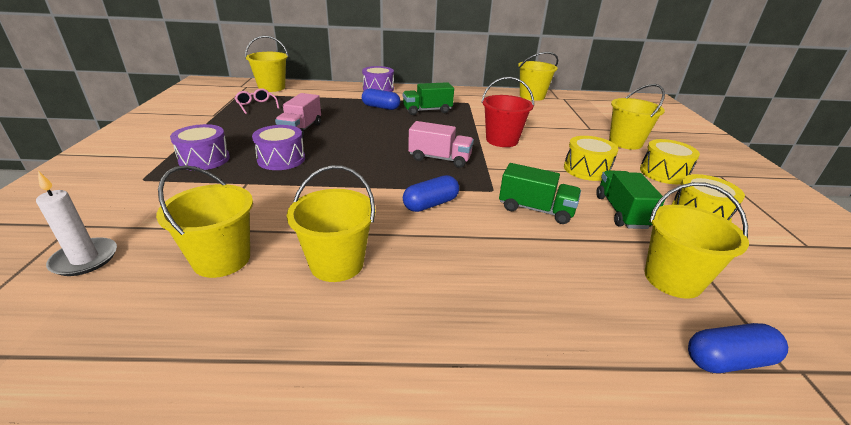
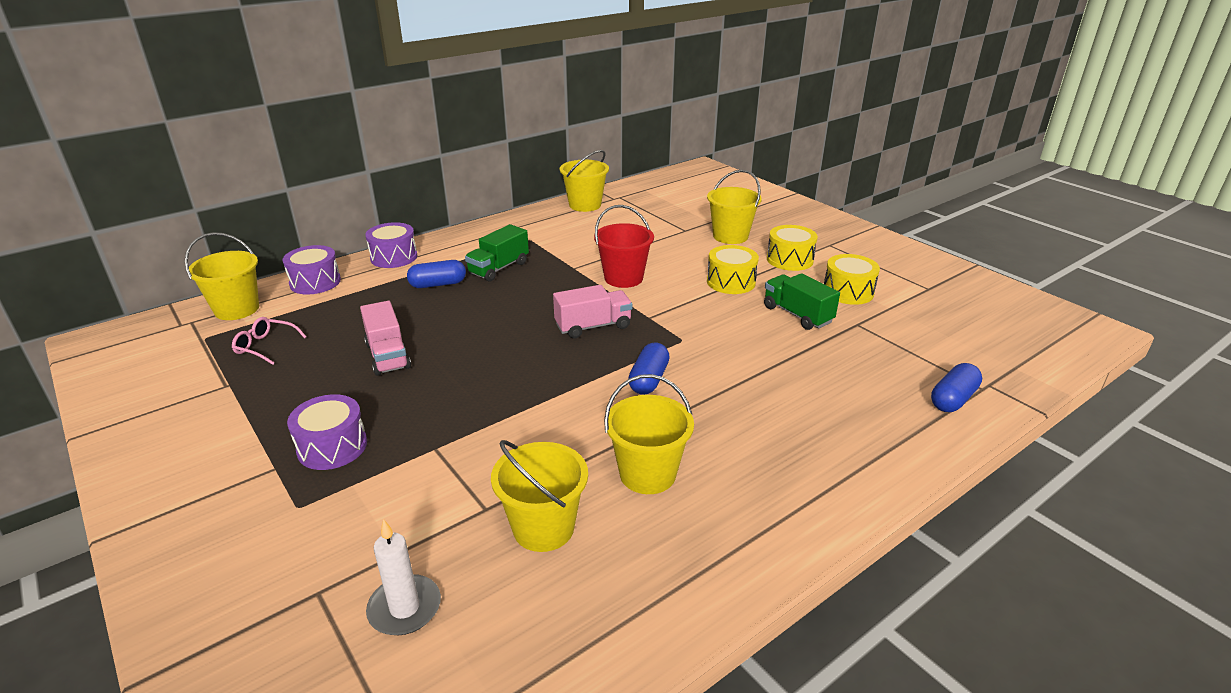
camera: 35 degrees left, 0 degrees up
(281, 159) = (428, 403): purple drum -> purple drum (315, 282)
(535, 209) = (736, 343): green truck -> none
(672, 279) = (879, 357): yellow bucket -> none

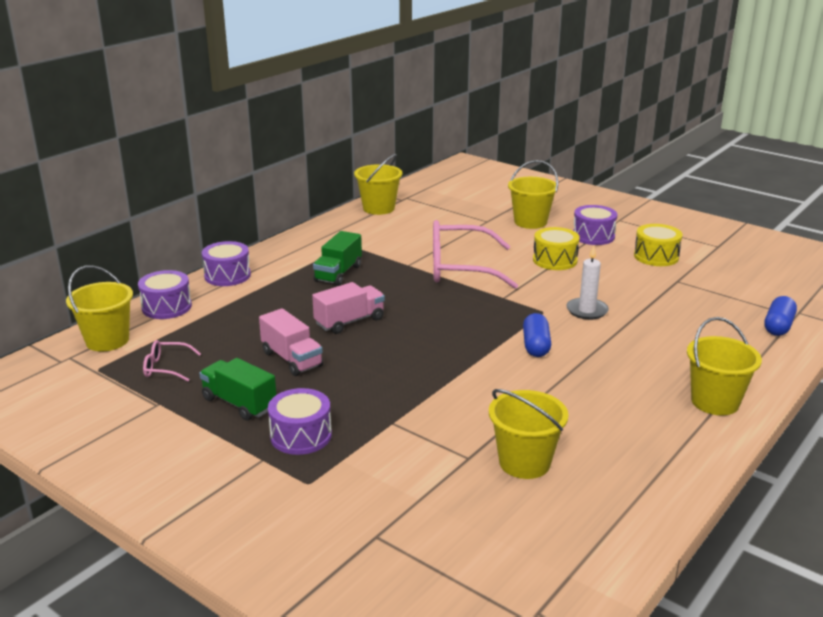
camera: 15 degrees left, 5 degrees down
(404, 608) = (455, 532): white candle -> white candle (587, 311)
(438, 284) = (291, 294): blue capsule -> none
(593, 326) = (460, 311): pink truck -> pink truck (349, 321)
(623, 278) = (459, 268): red bucket -> pink glasses
(647, 474) = (580, 413): yellow bucket -> yellow bucket (715, 402)
(789, 260) = (593, 236): yellow drum -> purple drum
(797, 315) = (625, 280): green truck -> green truck (239, 403)

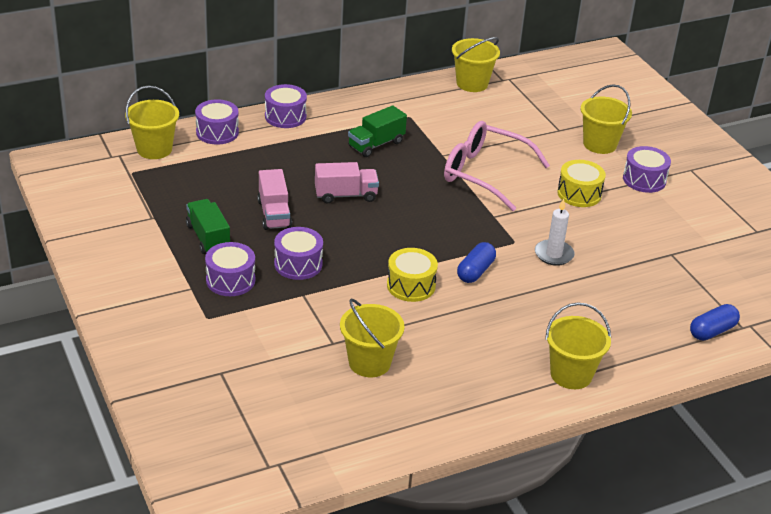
camera: 25 degrees right, 10 degrees up
(166, 367) = (179, 188): pink glasses -> none
(360, 396) = (298, 264): none -> purple drum
(656, 256) = (680, 222): yellow drum -> yellow drum (411, 285)

